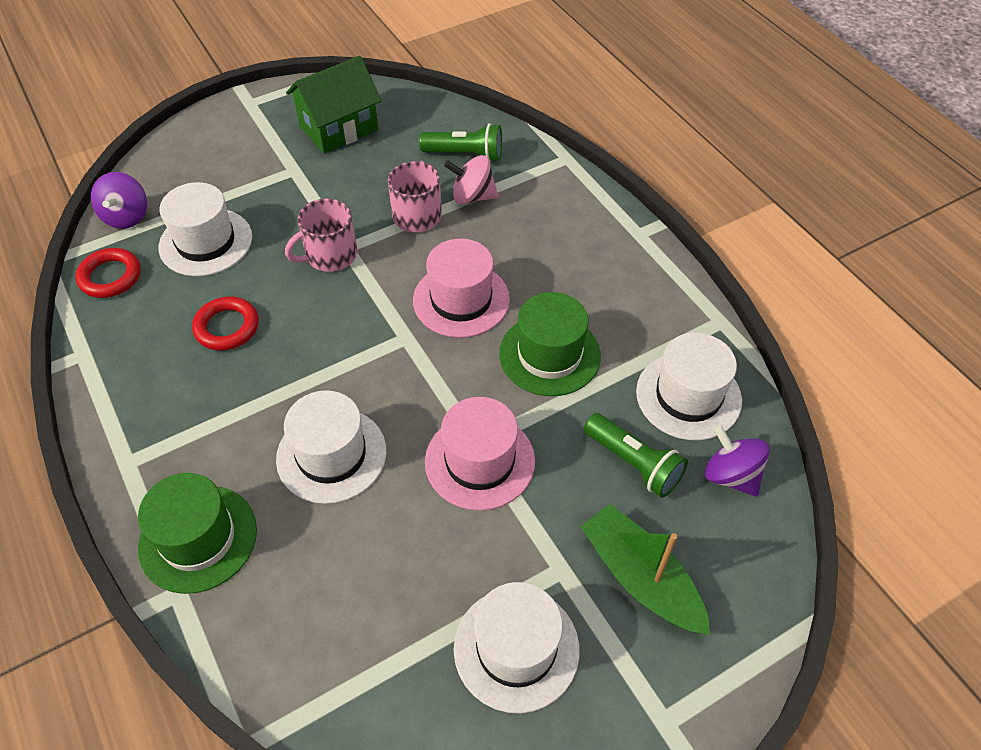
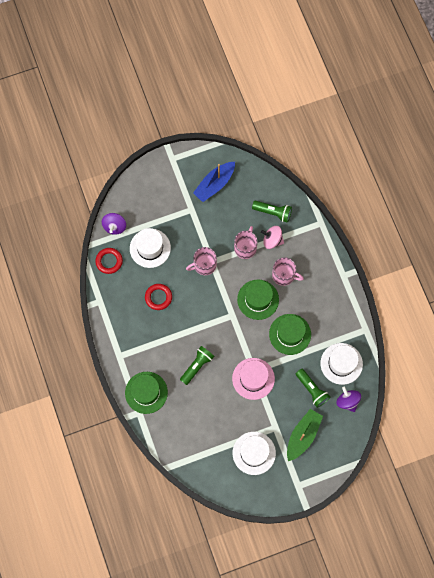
camera: 10 degrees right, 20 degrees up
(331, 455) = (197, 366): white hat -> green flashlight
(339, 128) = (214, 184): green house -> blue boat
(461, 300) = (258, 299): pink hat -> green hat
(510, 249) = (284, 275): none -> pink mug
(641, 578) = (303, 435): green boat -> green boat turned 60 degrees clockwise

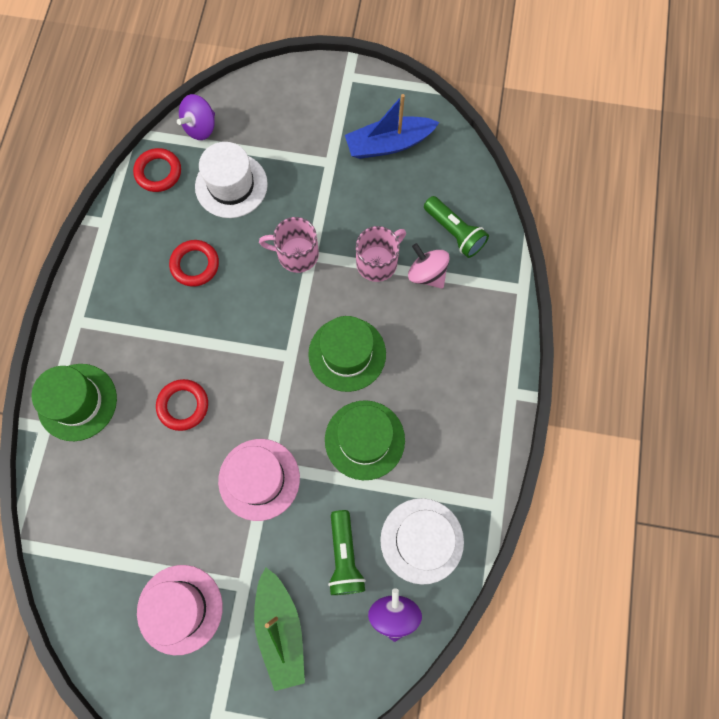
camera: 30 degrees right, 0 degrees up
(197, 366) = (183, 405): green flashlight -> red ring
(254, 453) = (180, 609): white hat -> pink hat
(284, 275) = (413, 338): pink mug -> none
(303, 435) = (280, 629): green boat -> green boat turned 105 degrees clockwise

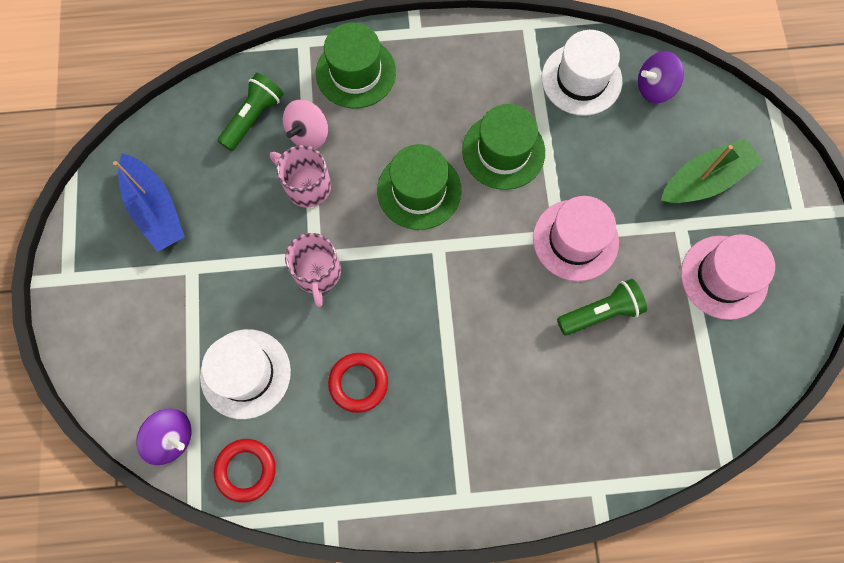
camera: 105 degrees left, 0 degrees up
(77, 402) = (557, 461): green hat -> green hat (356, 72)
(183, 405) = (525, 341): red ring -> none
(344, 556) = (620, 142): green flashlight -> green flashlight (600, 313)

